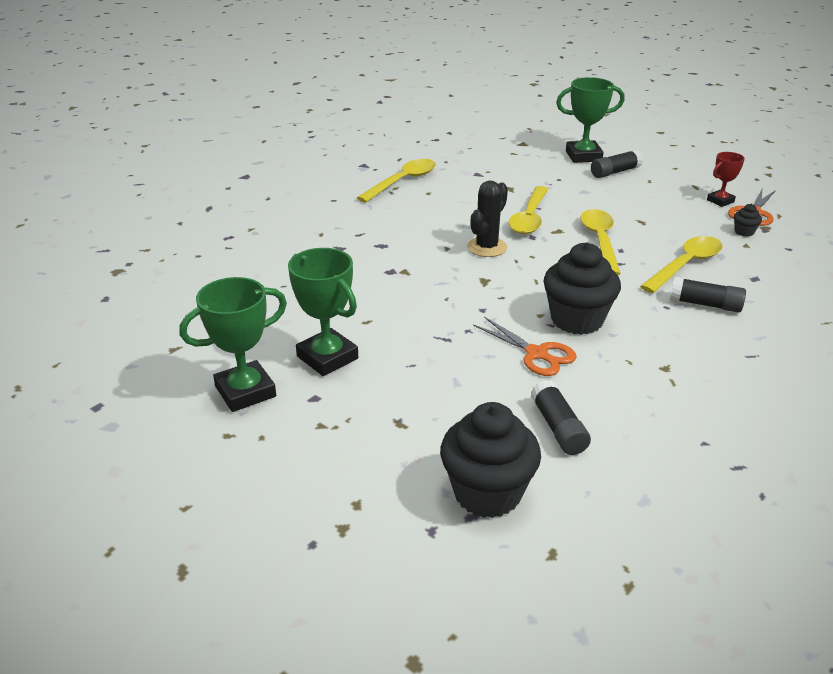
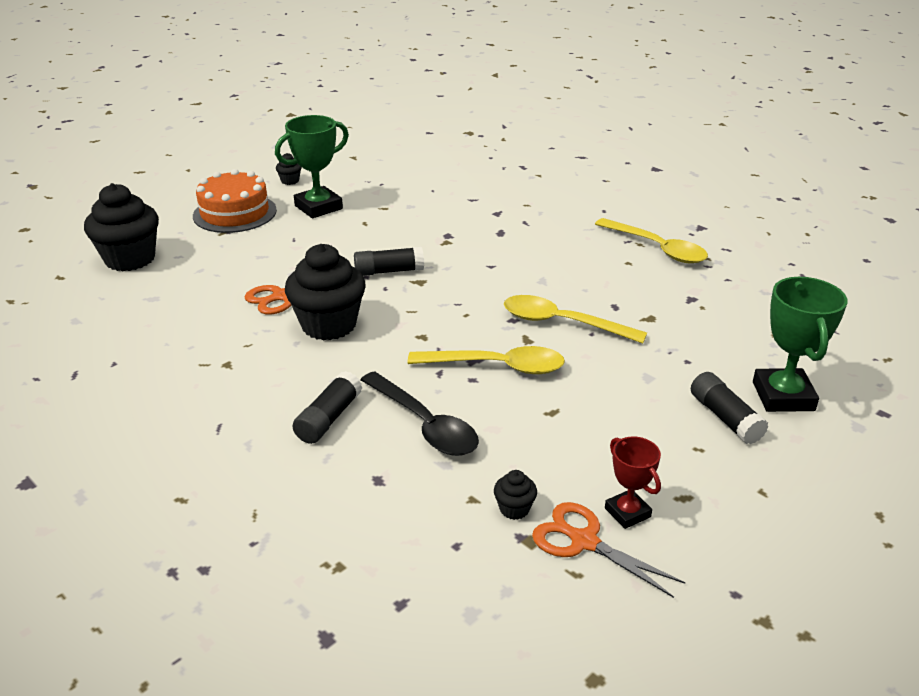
camera: 95 degrees right, 0 degrees up
(245, 392) = (290, 181): green trophy -> black cupcake
(345, 424) = (235, 213): none -> orange cake
(487, 247) = (489, 288): black cactus -> none
(558, 428) = (178, 294): black glue stick -> black glue stick (389, 271)
(685, 265) = (424, 424): yellow spoon -> black spoon

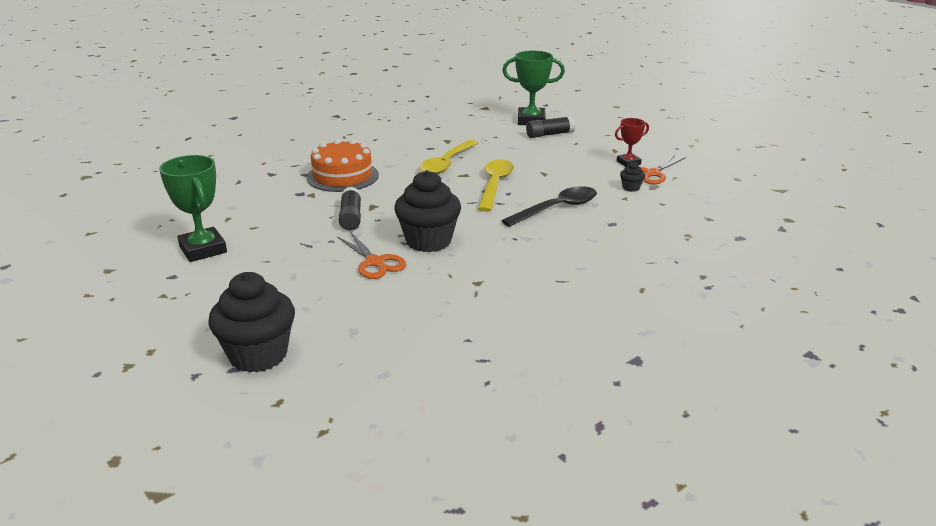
camera: 85 degrees left, 5 degrees down
(235, 213) = (182, 296): orange cake -> orange cake (342, 176)
(290, 181) = (122, 267): black cupcake -> none
(328, 418) = (550, 239): black glue stick -> none
(657, 248) = (359, 130): yellow spoon -> none

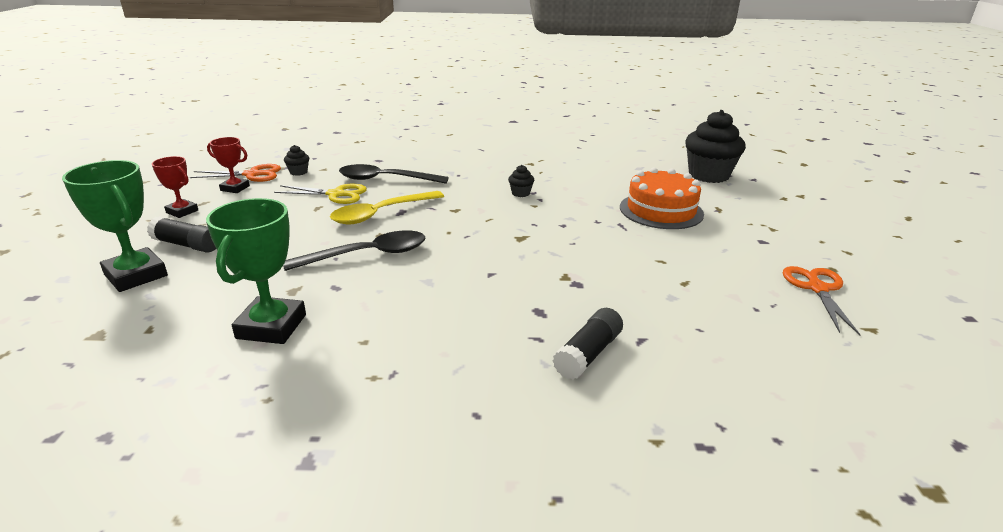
camera: 140 degrees left, 0 degrees up
(203, 249) = (726, 255): green trophy -> green trophy (271, 326)
(342, 176) = (501, 288): orange cake -> orange cake (661, 210)
(351, 217) = (555, 234): black glue stick -> black glue stick (588, 354)
(375, 262) = (581, 194): orange scissors -> orange scissors (817, 288)
(428, 241) = (520, 193): black cupcake -> black cupcake, size x0.42
(447, 163) = (367, 255): yellow spoon -> black spoon
(557, 184) = (336, 194): none -> yellow scissors
(607, 143) = (182, 211): none -> red trophy

